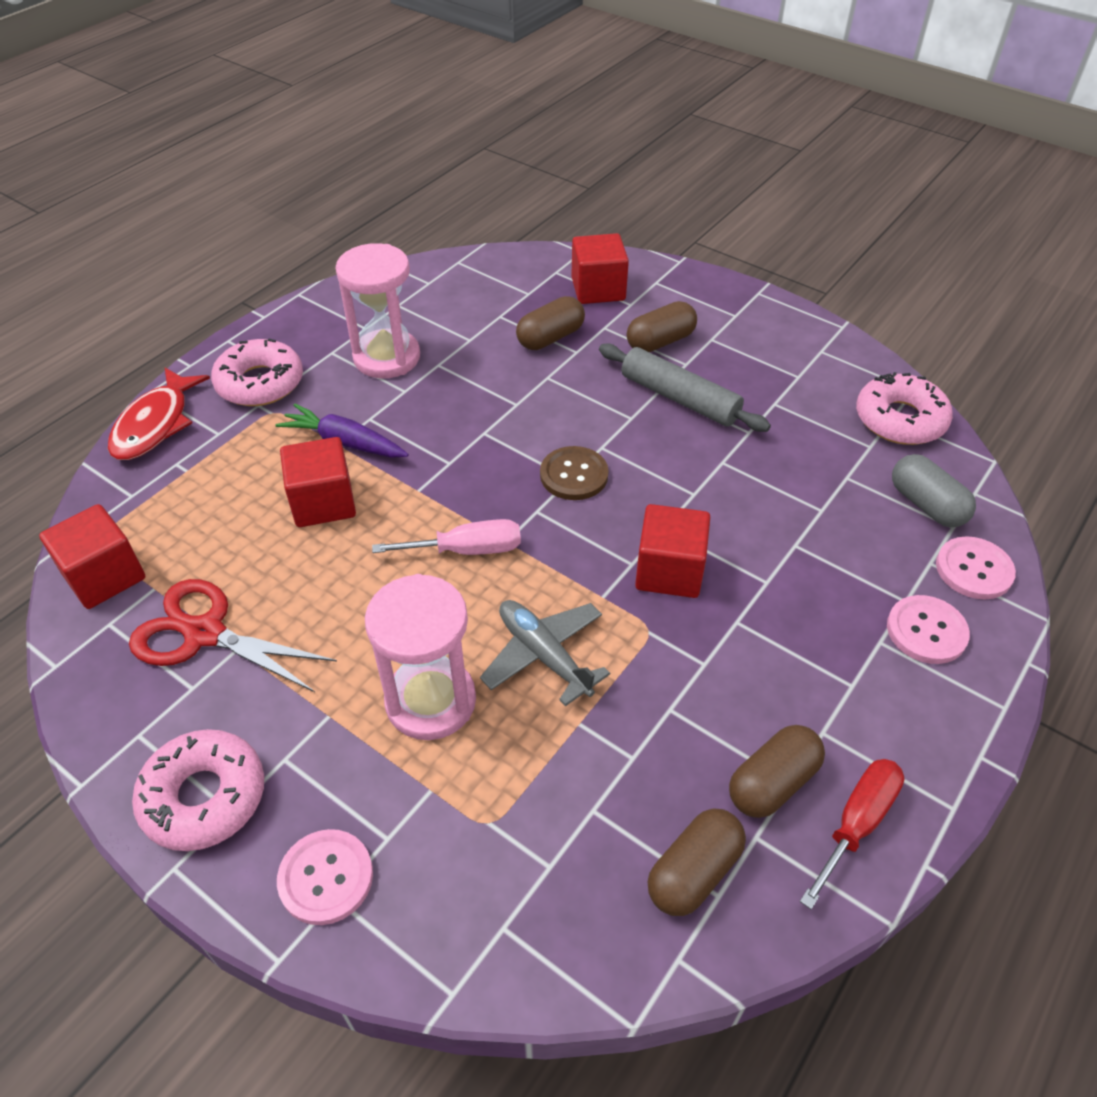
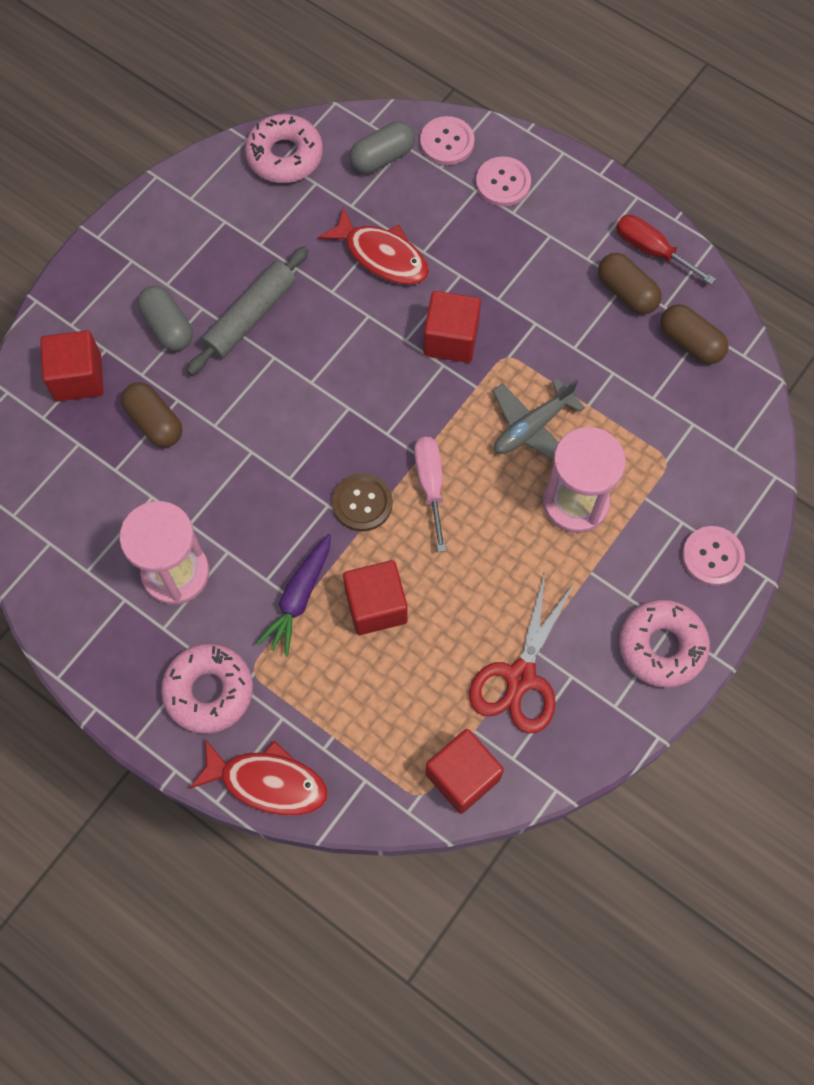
camera: 90 degrees left, 20 degrees up
(574, 475) = (345, 404): brown button -> brown button (362, 503)
(660, 341) = (168, 327): brown capsule -> grey capsule
(780, 505) = (382, 256): none -> red fish

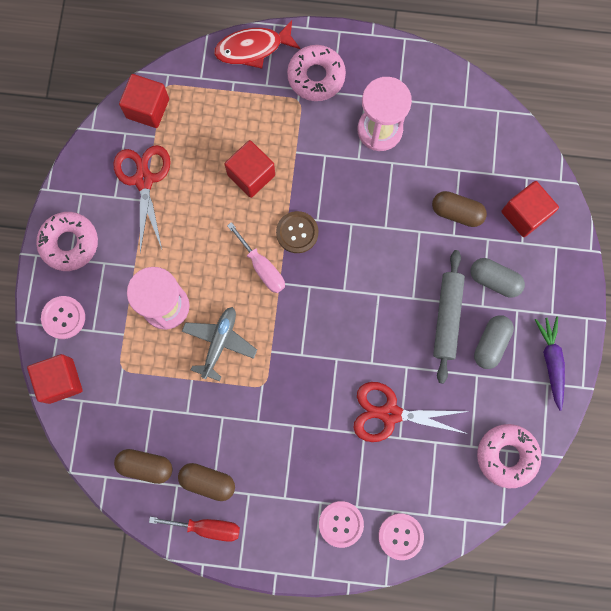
camera: 150 degrees right, 10 degrees up
(299, 598) = (299, 155): purple carrot -> purple carrot (551, 361)
(382, 158) = (438, 495): grey capsule -> grey capsule (490, 343)
(382, 256) = (390, 413): red fish -> red scissors
(451, 339) = (307, 376): red cube -> red cube (60, 381)

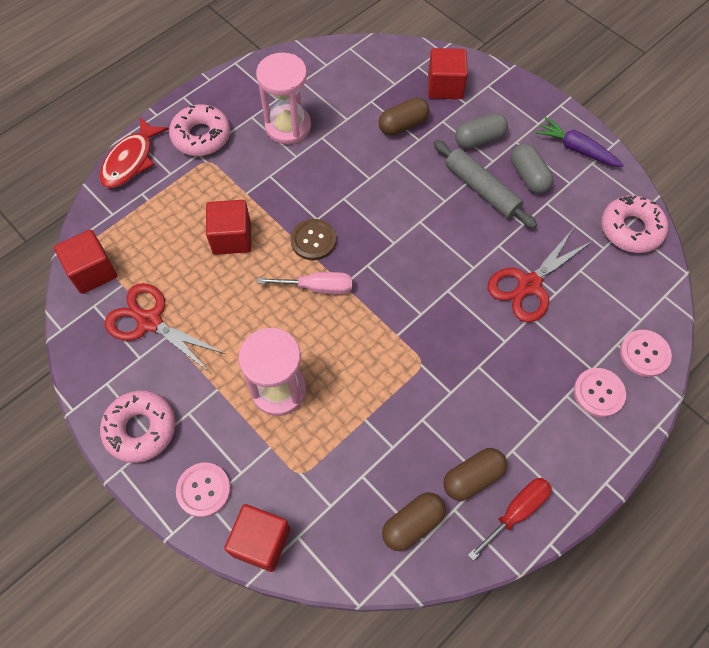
camera: 50 degrees left, 15 degrees down
(219, 343) = (352, 370): grey plane -> none

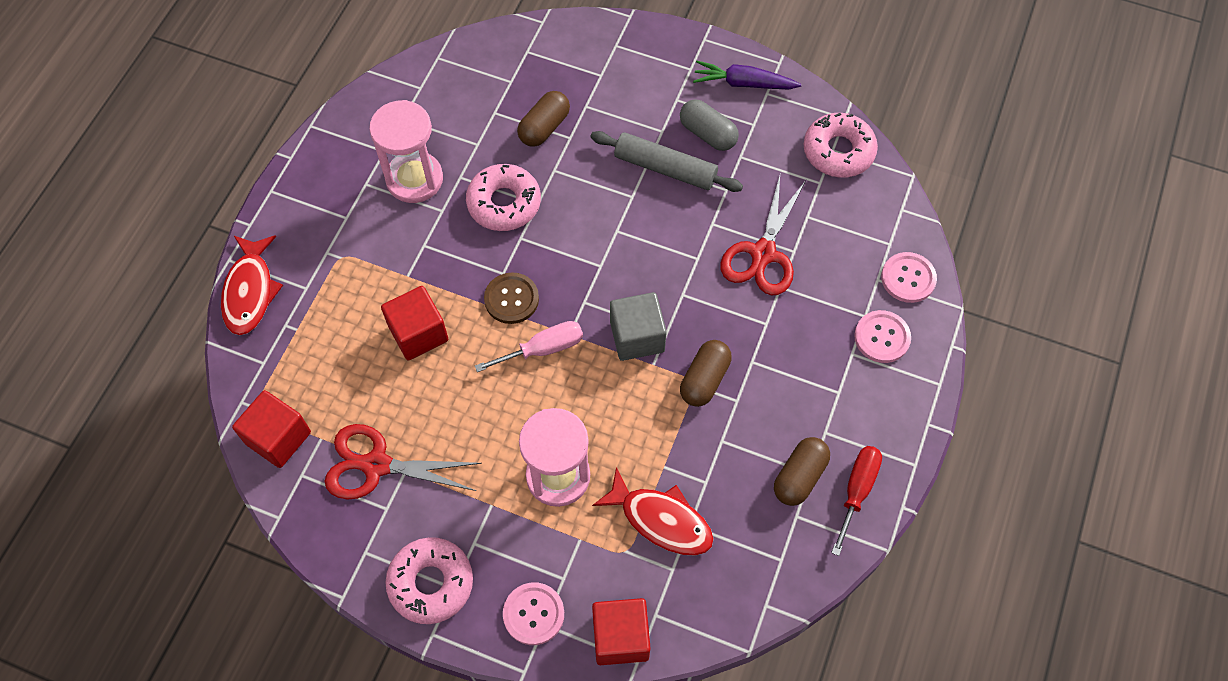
camera: 25 degrees left, 0 degrees up
(201, 136) = (318, 230): pink donut -> pink donut (504, 203)
(341, 461) = (661, 520): none -> red fish
(395, 308) = (637, 337): none -> grey cube
(412, 524) = (763, 549): brown capsule -> brown capsule (704, 379)
(445, 86) = (569, 64): red cube -> none
(479, 139) = (635, 112): grey capsule -> none

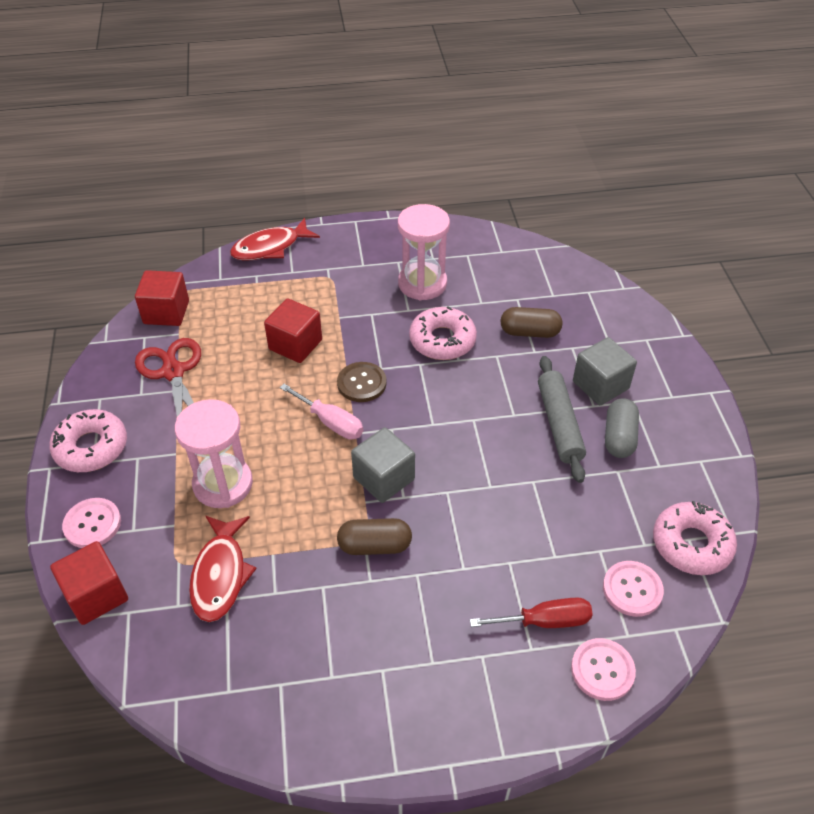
camera: 60 degrees right, 15 degrees down
(643, 112) = (600, 385): none -> grey cube
(743, 83) = (693, 439): purple carrot -> none
(763, 254) = (532, 533): red scissors -> none
(799, 477) = (322, 668): brown capsule -> none
(857, 491) = (335, 728): red screwdriver -> red screwdriver (545, 621)
(882, 337) = (518, 675): pink button -> pink button (632, 589)

